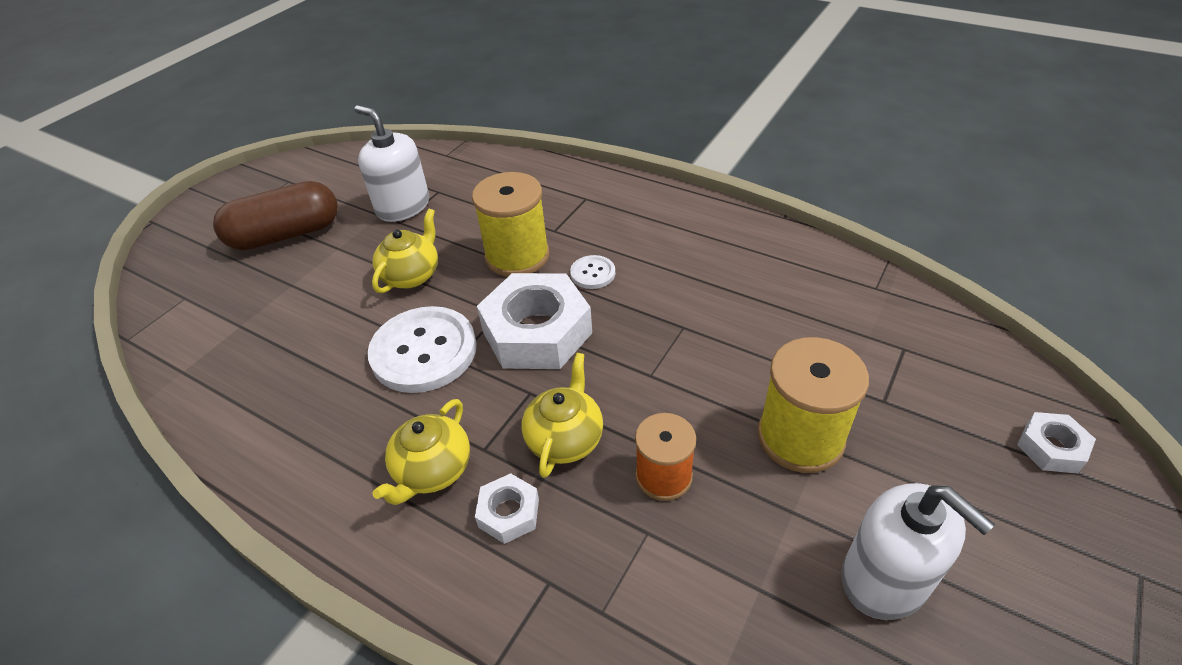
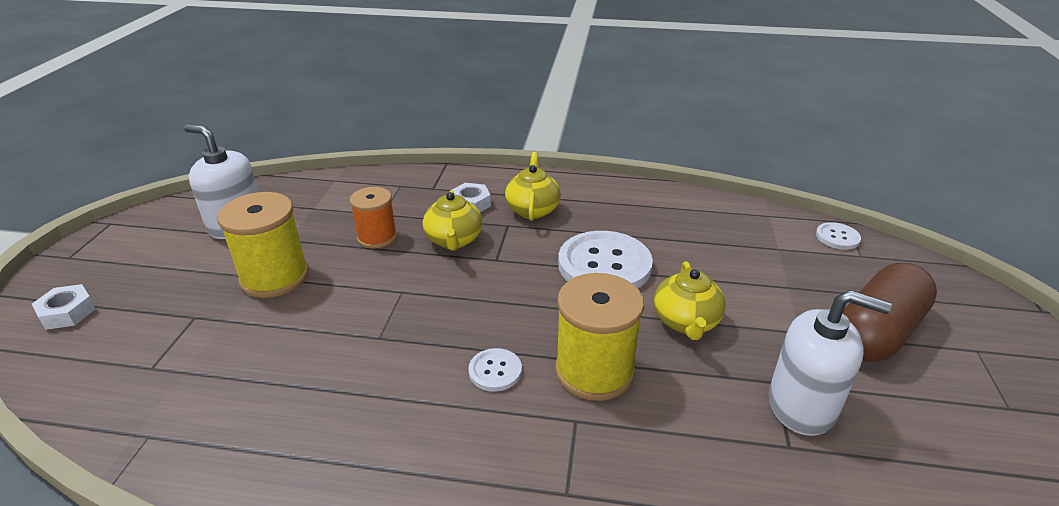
camera: 155 degrees right, 10 degrees down
(169, 322) = (837, 237): none -> white button
(537, 332) = (518, 300): white nut -> none

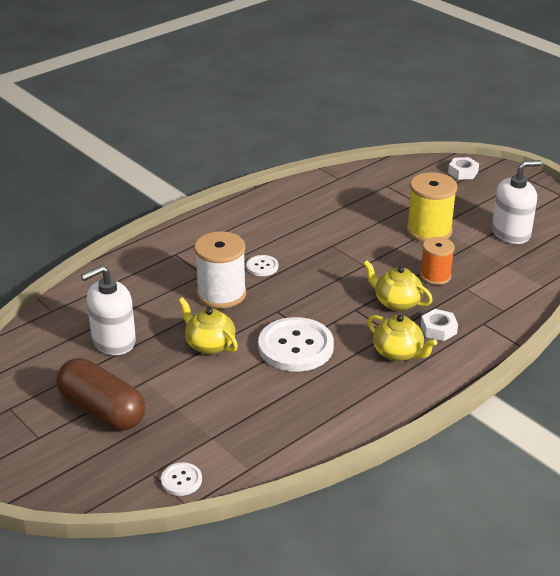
camera: 130 degrees right, 0 degrees up
(594, 371) = (221, 294): yellow spool -> white spool
(877, 332) = (102, 410): brown capsule -> brown capsule turned 45 degrees counterclockwise

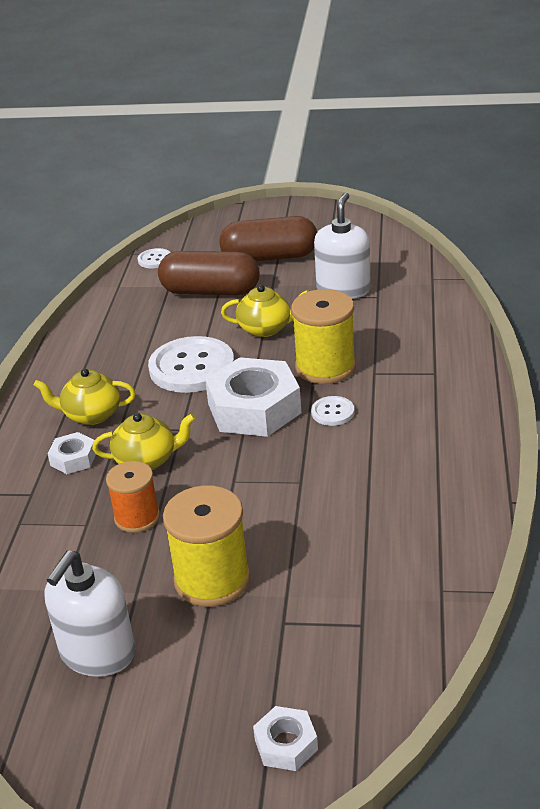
camera: 140 degrees right, 0 degrees up
(193, 406) = (210, 291): none -> brown capsule
(221, 294) = (325, 367): white spool -> yellow spool
(298, 295) = (254, 408): none -> white nut

